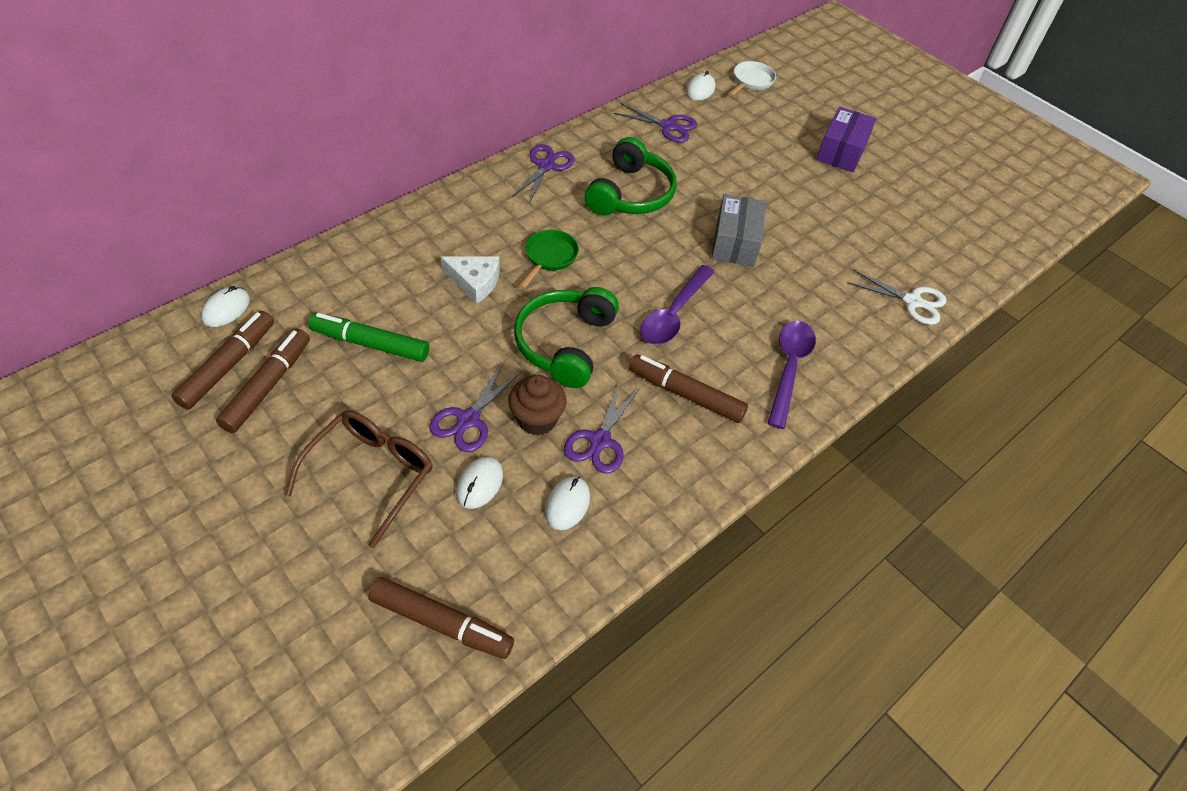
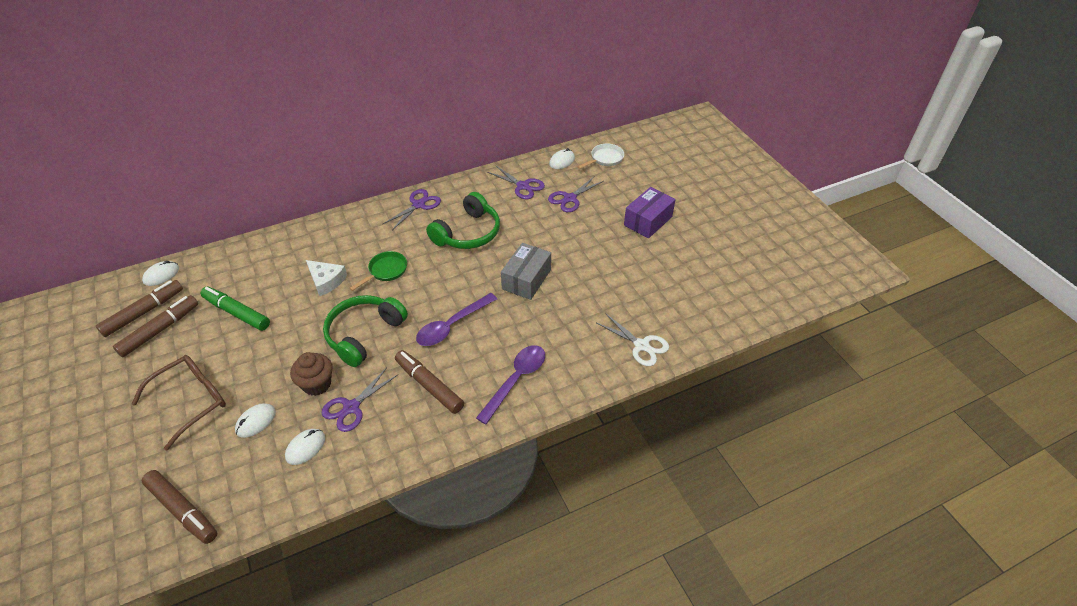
camera: 20 degrees right, 5 degrees down
(468, 419) = (272, 376): purple scissors -> purple scissors (570, 198)

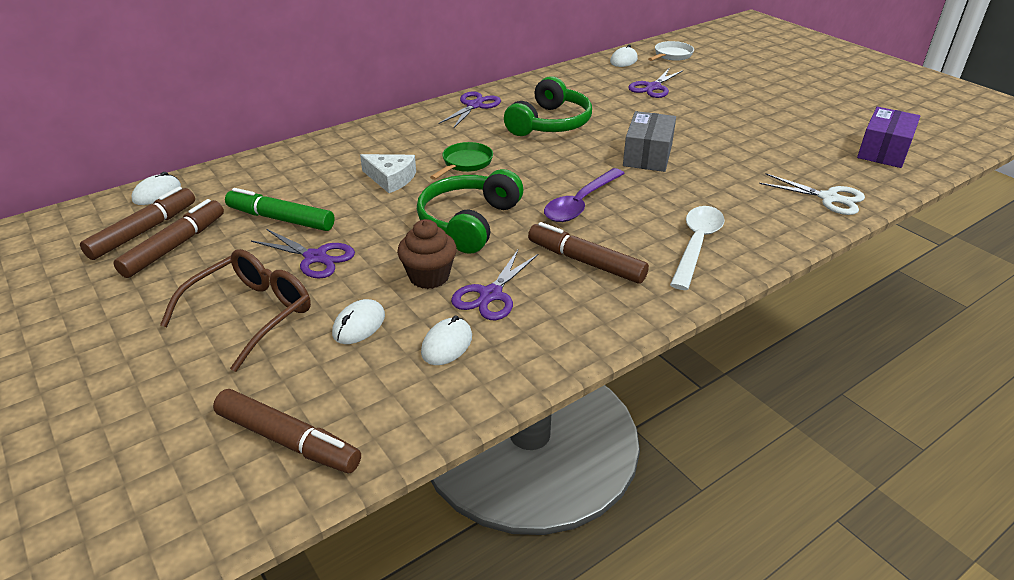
camera: 10 degrees left, 10 degrees down
(516, 380) = (696, 244): purple spoon -> white spoon
(523, 186) = (591, 82): purple scissors -> purple scissors (315, 257)
(648, 221) = (756, 97): purple box -> purple box (883, 151)

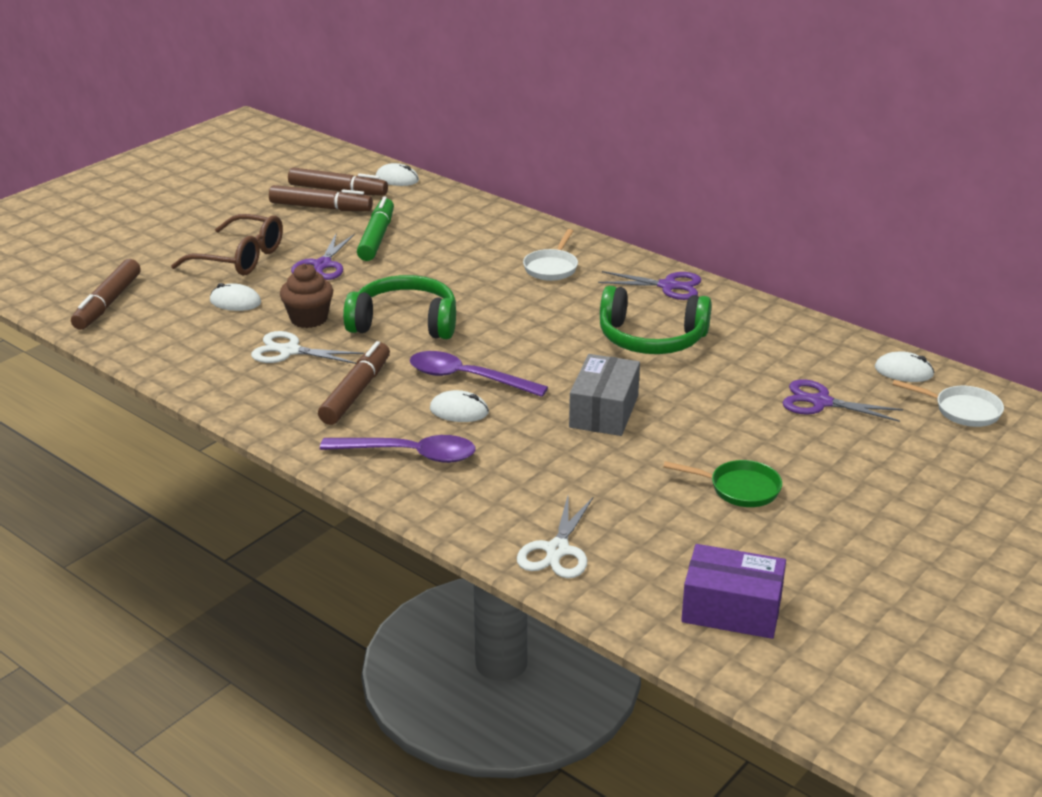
camera: 75 degrees right, 5 degrees down
(391, 179) = (470, 271): white cheese -> none
(412, 143) = (551, 267): none -> white pan
(447, 344) = (218, 342): white mouse -> white mouse (459, 411)
(465, 163) = (522, 303): green pan -> green pan (739, 489)
(491, 295) = (289, 351): purple scissors -> white scissors
(647, 155) = (604, 411): grey box -> grey box turned 75 degrees counterclockwise
(696, 244) = (410, 454): white spoon -> purple spoon

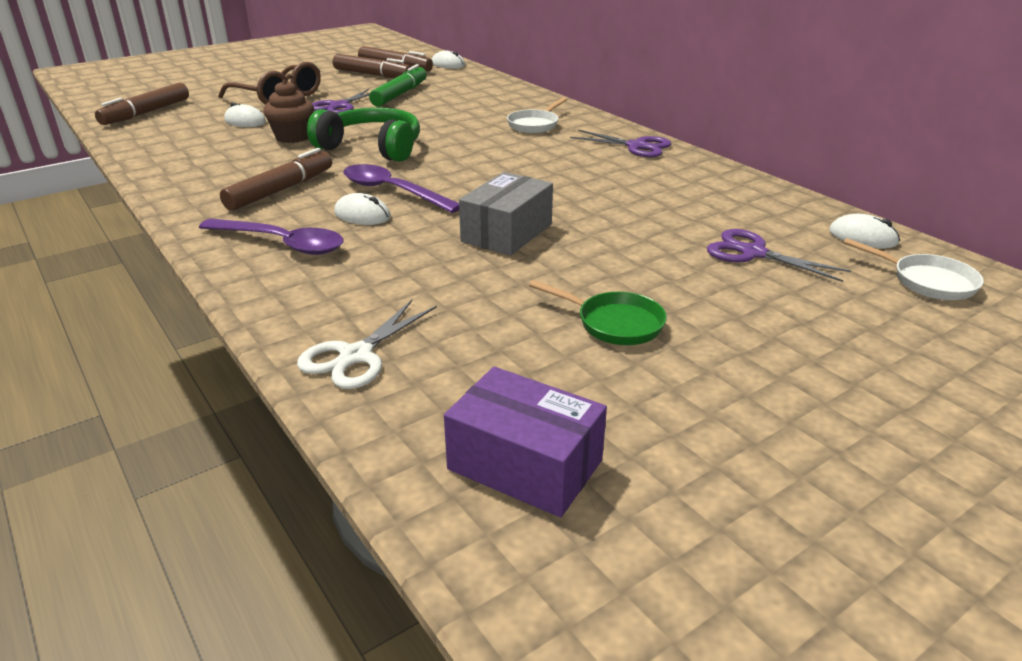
camera: 15 degrees right, 0 degrees up
(289, 351) = (254, 156): white scissors -> none
(651, 339) = (595, 182): green headphones -> none

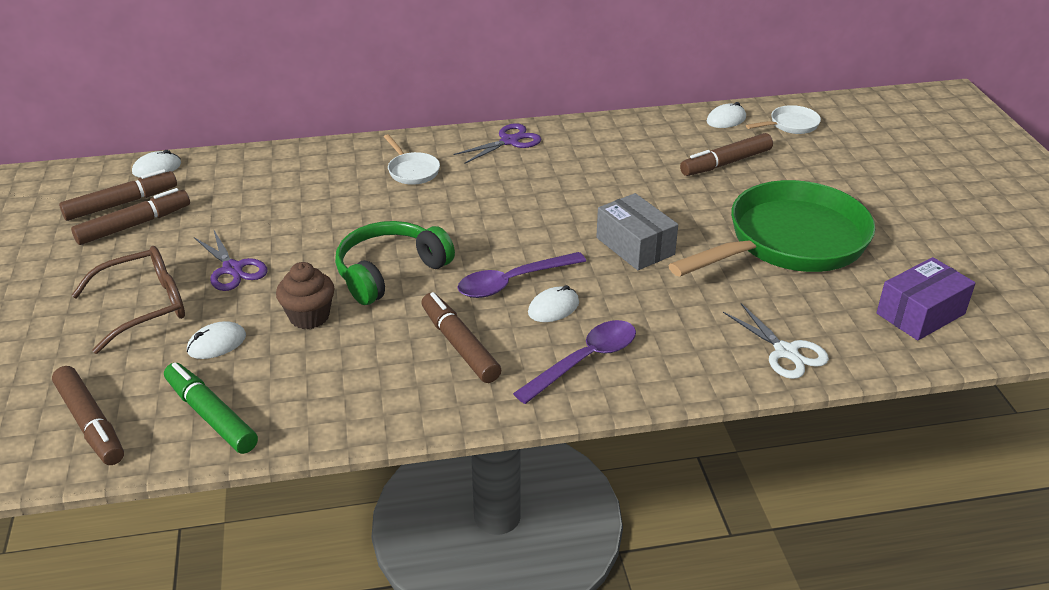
camera: 65 degrees left, 5 degrees up
(400, 94) = (234, 222): green marker -> green marker (211, 415)
(614, 323) = (789, 242): green pan -> green pan, size x2.46
(753, 253) = (726, 163): purple scissors -> brown marker

